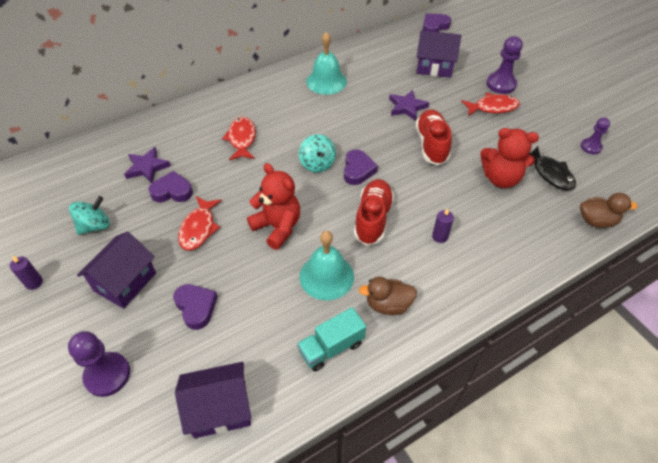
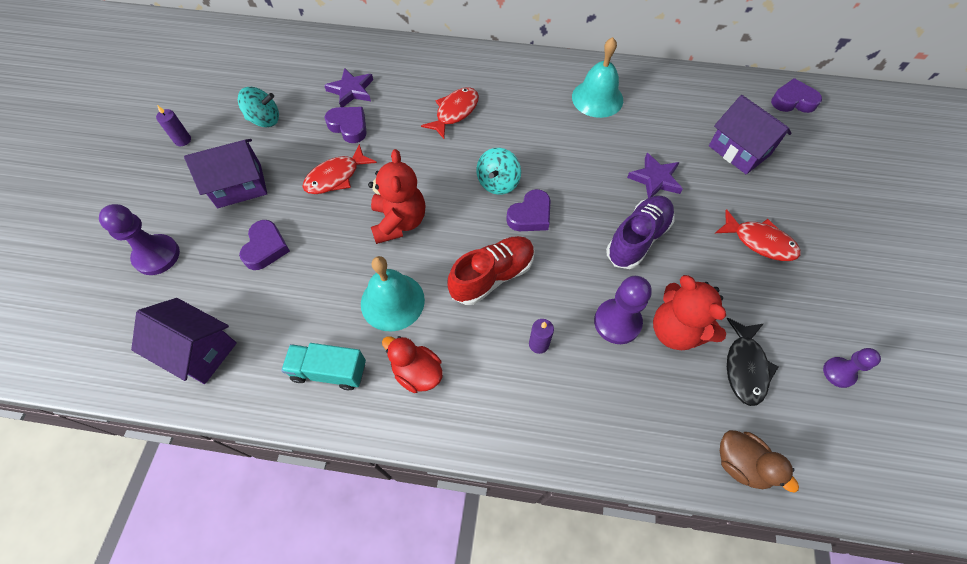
camera: 40 degrees right, 10 degrees up
(388, 305) = (417, 372): brown duck -> red duck
(431, 145) = (637, 239): red shoe -> purple shoe
(501, 84) = (802, 220): purple pawn -> purple pawn (617, 322)

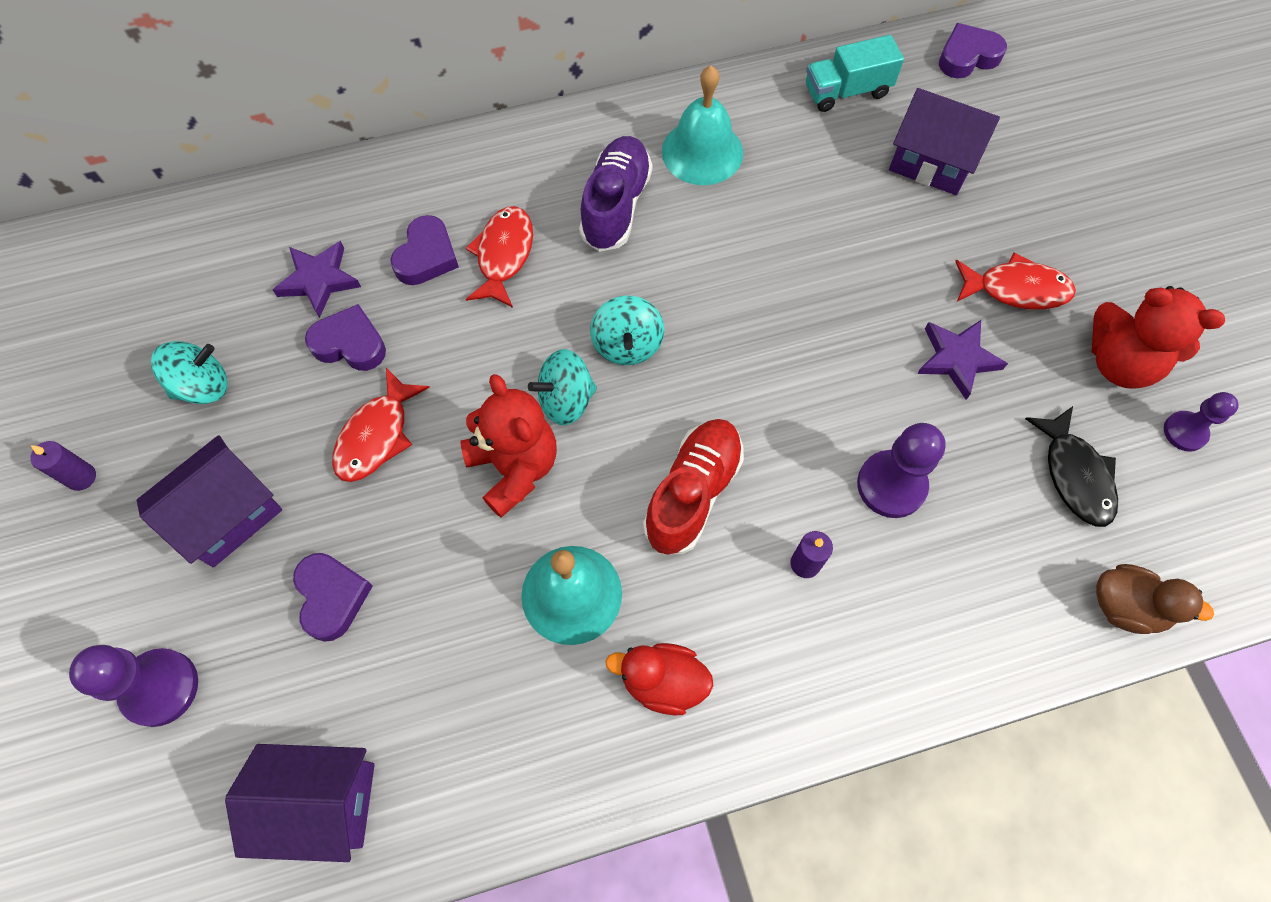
camera: 25 degrees left, 5 degrees up
(329, 371) = (537, 739): turquoise truck -> turquoise truck (847, 91)
(447, 198) = (566, 400): none -> turquoise spinning top
(530, 215) = (699, 377): purple heart -> purple heart (426, 256)
(637, 239) = (860, 351): purple shoe -> purple shoe (616, 206)
(655, 179) = (842, 250): purple star -> purple star (957, 359)
(676, 330) = (970, 462): red teddy bear -> red teddy bear (1119, 362)

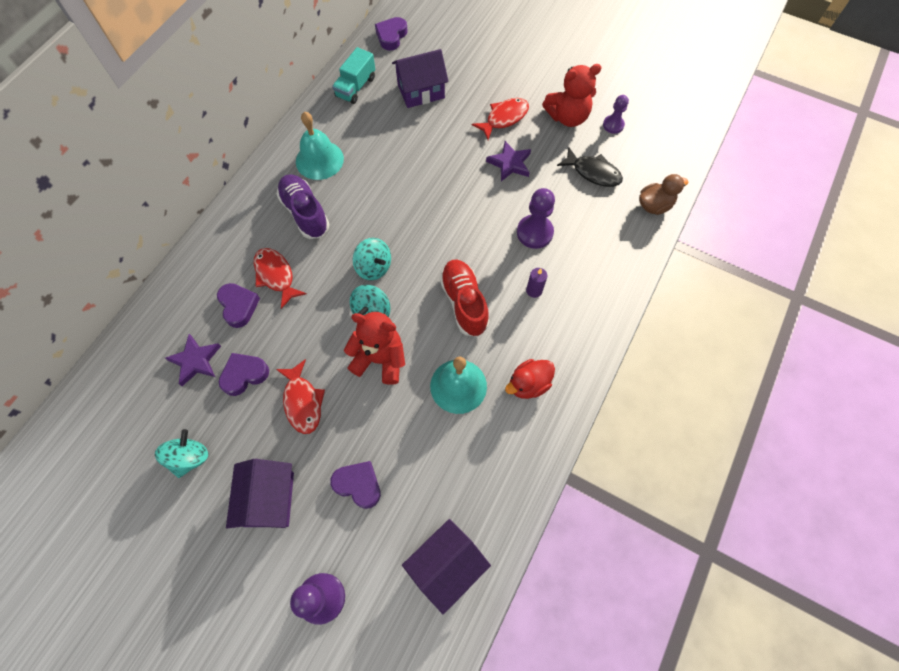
camera: 45 degrees left, 0 degrees up
(81, 477) = (173, 554): purple candle -> none

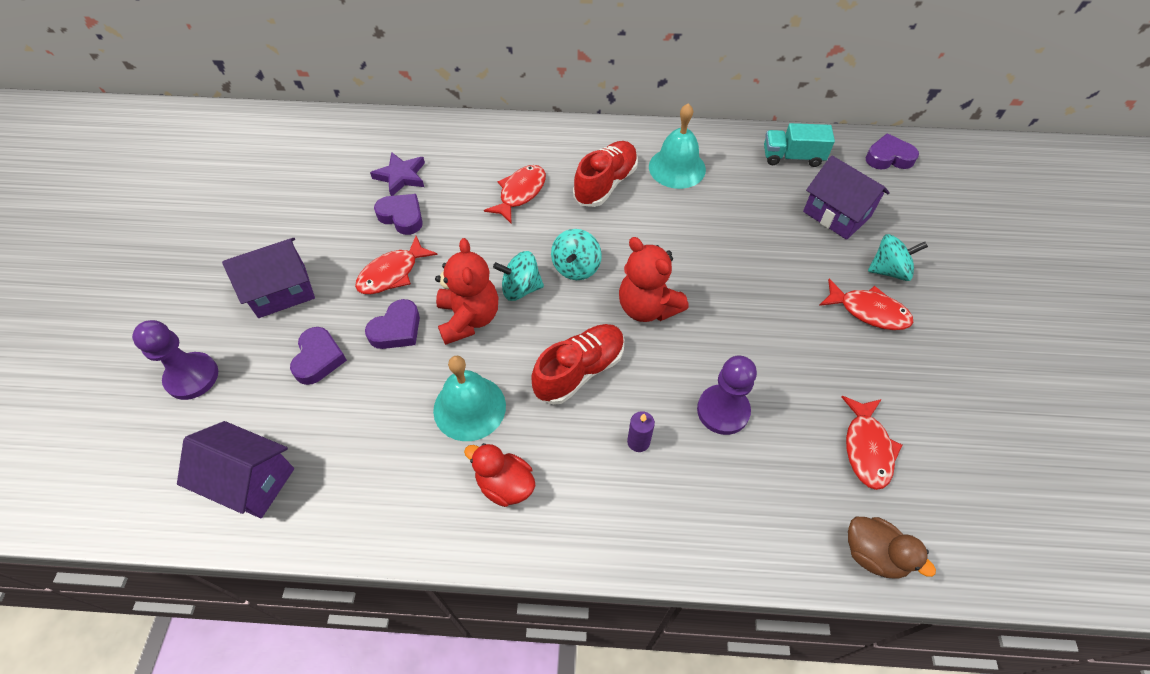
camera: 65 degrees right, 10 degrees down
(190, 457) = (304, 215): turquoise spinning top -> turquoise spinning top (888, 270)
(238, 306) = (472, 181): purple heart -> purple heart (397, 329)
(305, 213) = (605, 184): purple shoe -> red shoe
(510, 163) = (805, 343): purple star -> none
(567, 117) = (932, 382): red teddy bear -> red teddy bear (647, 307)
(593, 172) = (867, 448): black fish -> red fish
(613, 125) = (968, 446): purple pawn -> none

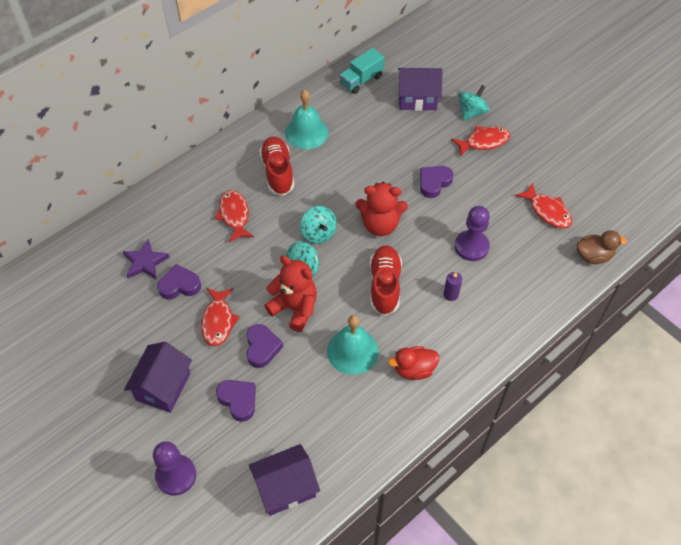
camera: 45 degrees left, 0 degrees up
(888, 157) = (410, 45): purple heart -> purple heart (434, 183)

